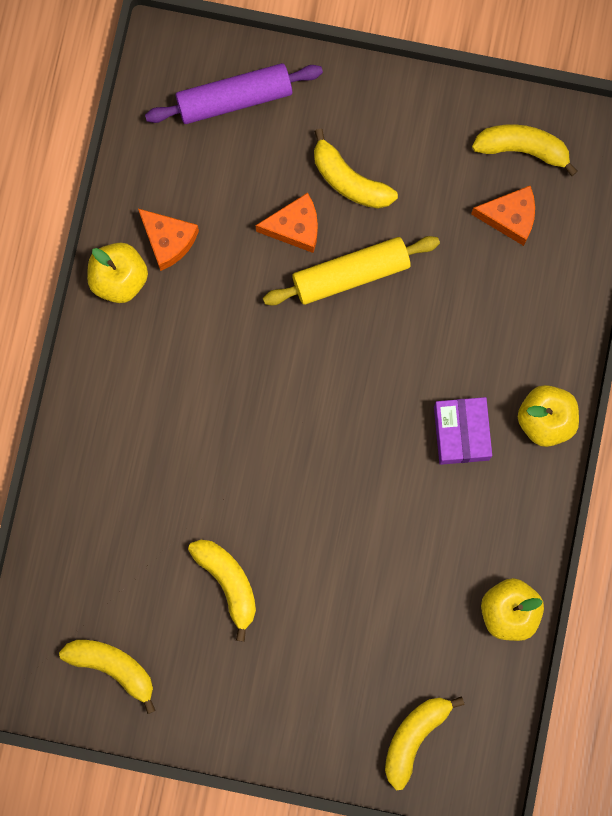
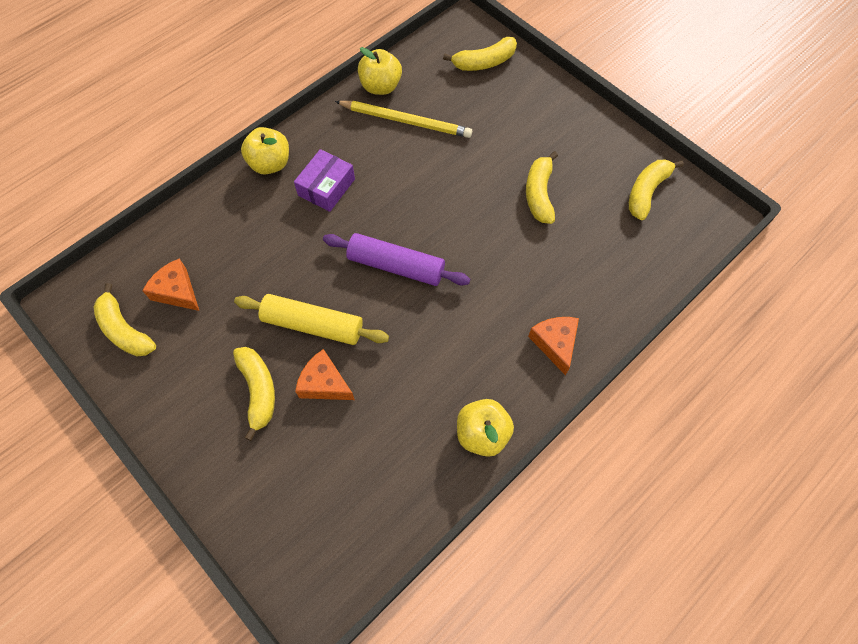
camera: 145 degrees left, 15 degrees down
(113, 667) = (646, 192): yellow banana -> yellow banana turned 60 degrees clockwise
(168, 240) = (424, 438): orange cheese -> orange cheese (555, 343)
(234, 98) = (289, 518): purple rolling pin -> purple rolling pin (396, 266)
(443, 581) = (406, 121): none -> yellow pencil

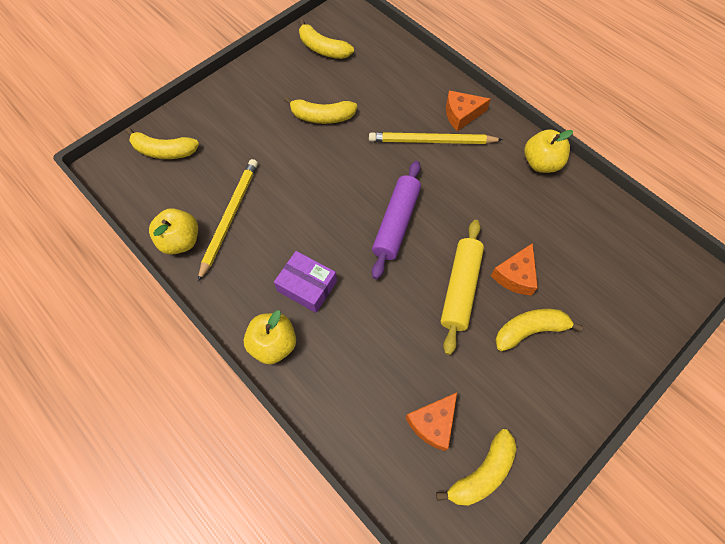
camera: 90 degrees left, 0 degrees up
(484, 62) = (164, 151): yellow banana -> yellow banana turned 120 degrees clockwise
(510, 307) = (432, 141): none -> yellow pencil

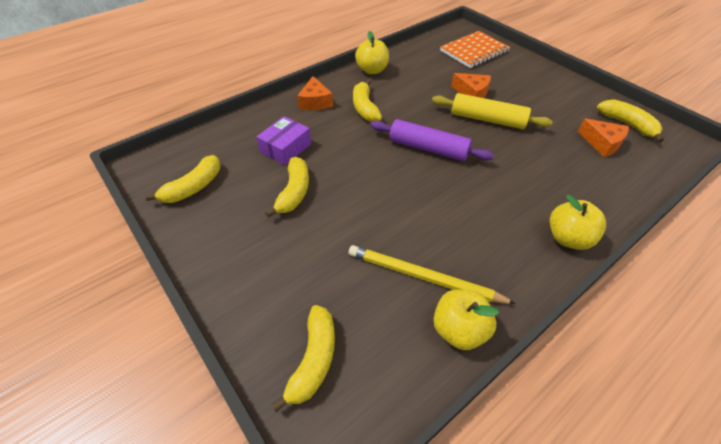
camera: 85 degrees left, 15 degrees down
(307, 286) = (501, 211): purple box -> purple box (286, 148)
(432, 141) = (341, 121): yellow pencil -> none
(530, 330) = (515, 92): yellow banana -> yellow banana (364, 108)
(629, 287) = (474, 51): none -> orange notebook

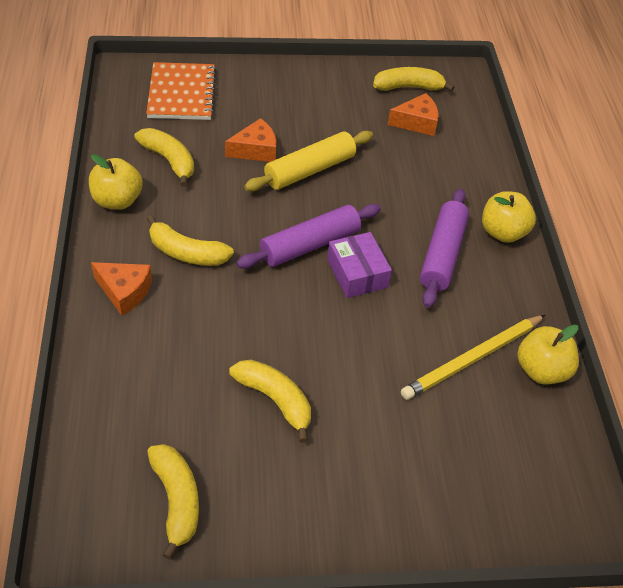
camera: 60 degrees left, 0 degrees up
(286, 148) = (189, 369): purple box -> purple box (357, 273)
(314, 360) = (505, 495): yellow banana -> yellow banana (169, 161)
(500, 213) = (442, 254): none -> purple rolling pin

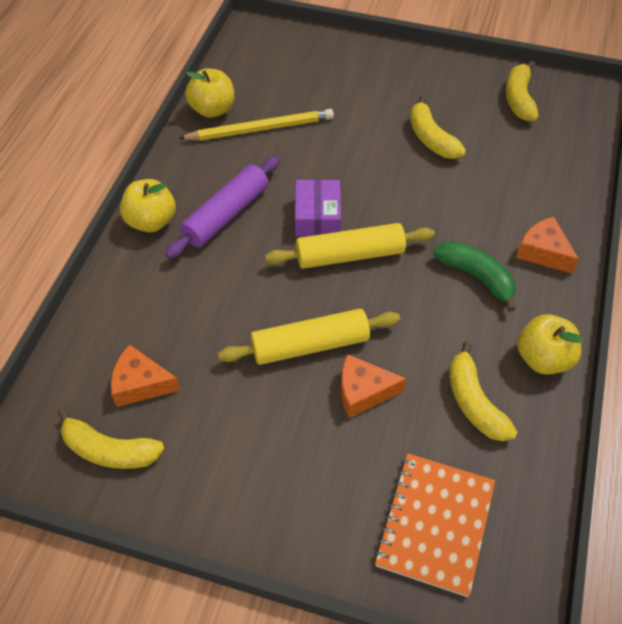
camera: 155 degrees left, 5 degrees up
(186, 253) = (477, 277): yellow banana -> green banana
(310, 245) = (350, 255): purple rolling pin -> yellow rolling pin

